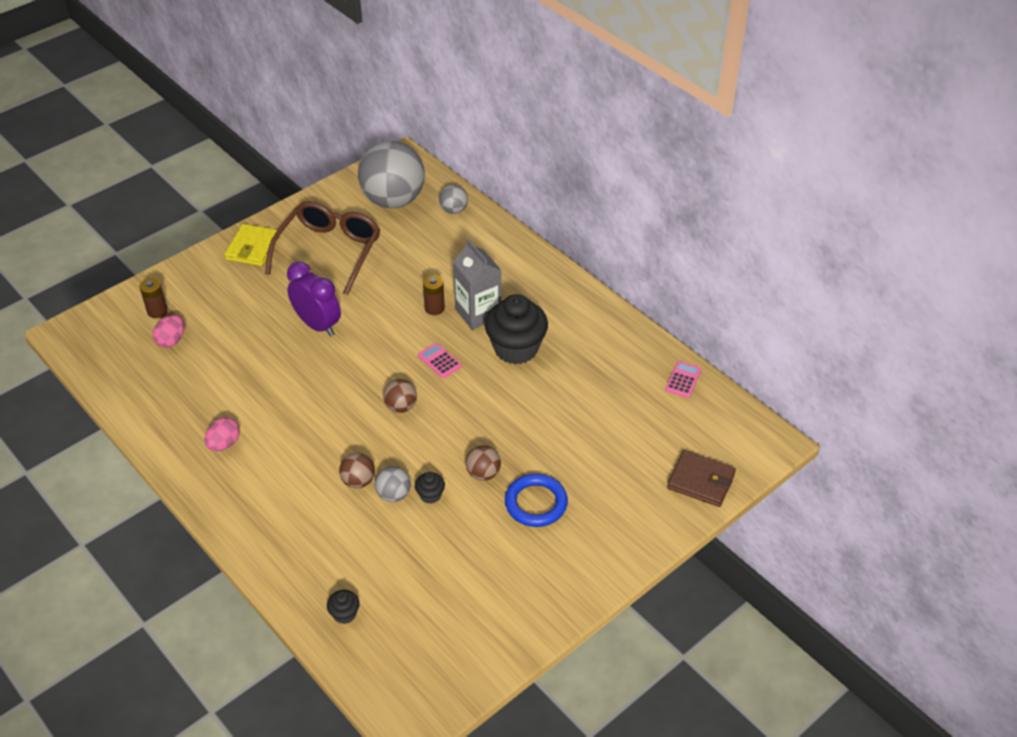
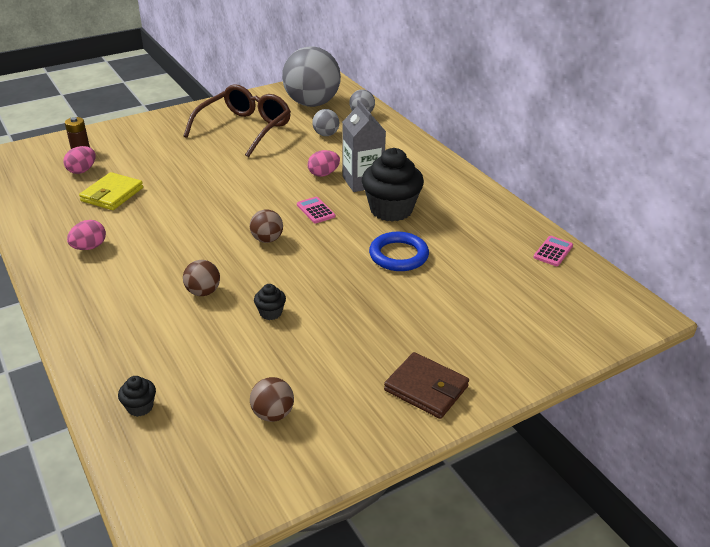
camera: 10 degrees right, 10 degrees down
(252, 248) = (181, 120): yellow wallet -> yellow wallet (112, 194)
(317, 325) = (214, 174): purple clock -> none
(393, 495) = (234, 307): grey ball -> grey ball (326, 134)
(434, 308) = (323, 174): brown battery -> pink egg
(483, 473) = (330, 302): brown ball -> brown ball (273, 414)
(536, 503) = (378, 334): blue ring -> blue ring (398, 255)
(701, 481) = (561, 338): brown wallet -> brown wallet (426, 388)

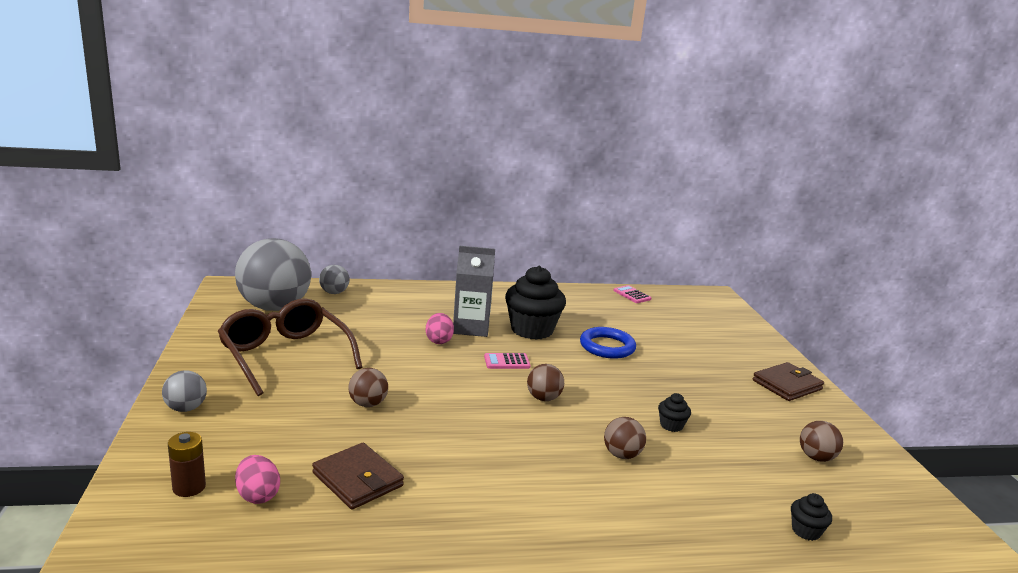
camera: 70 degrees left, 15 degrees down
(89, 247) = (483, 520): pink egg -> none
(112, 194) = (358, 479): yellow wallet -> brown wallet
(203, 173) = (368, 404): none -> brown ball
(326, 134) = (356, 319): grey ball -> grey ball (186, 408)

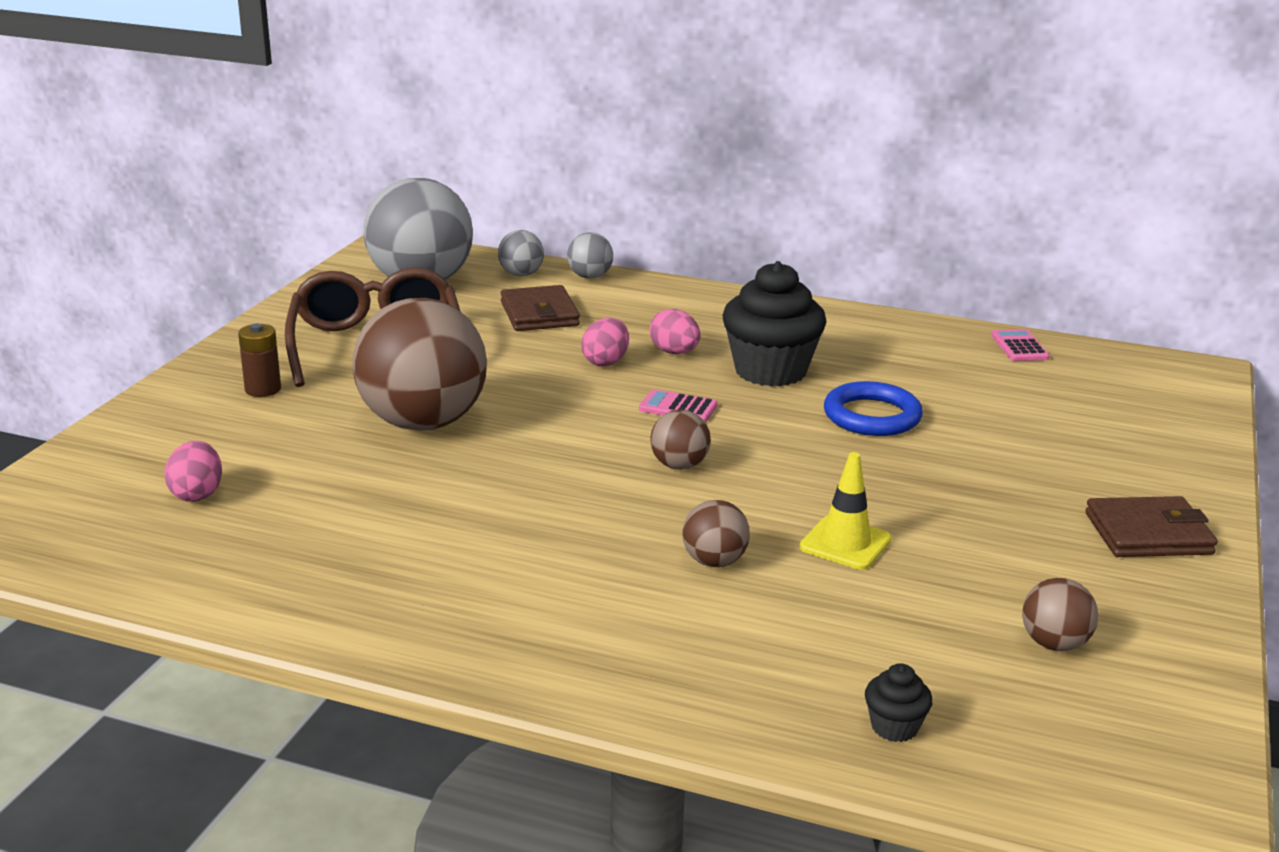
camera: 30 degrees right, 5 degrees up
(186, 408) = (205, 385): grey ball -> grey ball (590, 277)
(189, 487) = (134, 468): brown battery -> brown battery (263, 389)
(358, 479) = (323, 505): brown wallet -> brown wallet (539, 314)
(368, 404) = (423, 423): brown ball -> brown ball, size x2.29
(471, 328) = (674, 352): grey carton -> pink egg
(671, 425) = (845, 543): black cupcake -> yellow traffic cone

